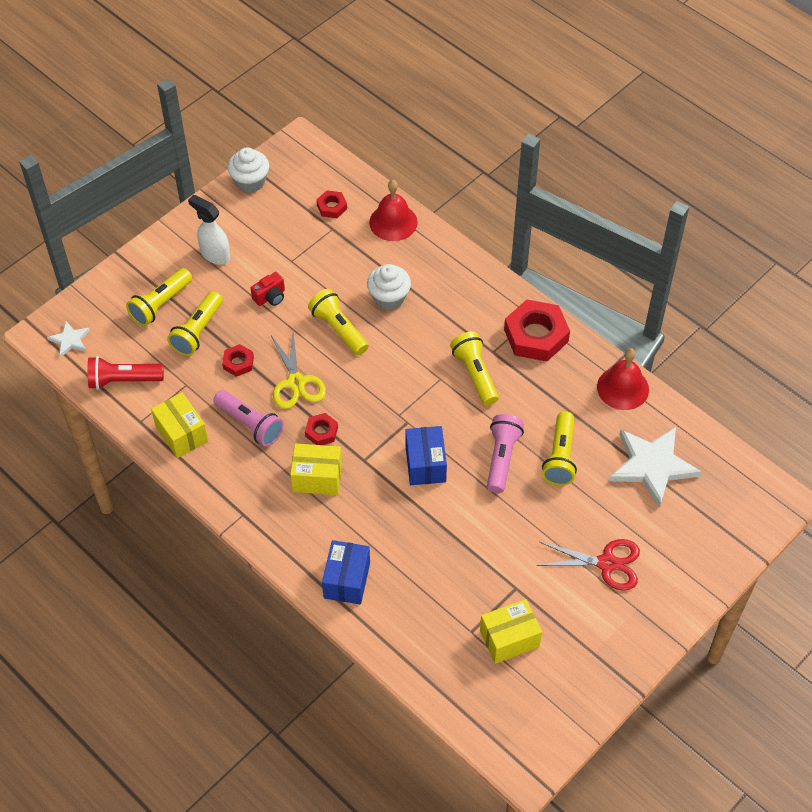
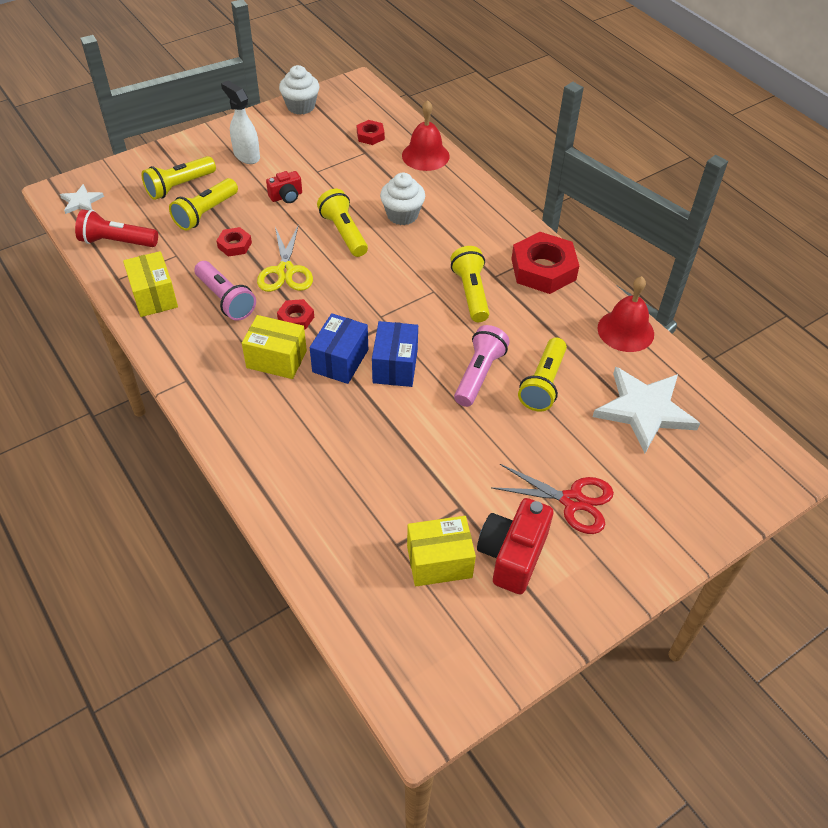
camera: 10 degrees right, 5 degrees down
(347, 580) = (274, 464): blue box -> blue box (340, 361)
(567, 621) = (512, 555): none -> red camera

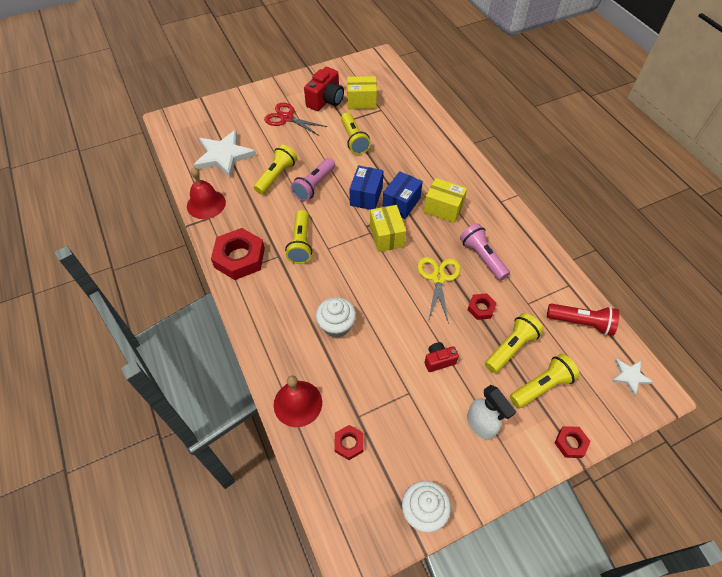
camera: 170 degrees left, 5 degrees up
(154, 296) = (536, 266): yellow box -> yellow box (386, 236)
(296, 318) = (430, 237): red nut -> red nut (570, 443)
(344, 233) = (389, 311): yellow flashlight -> yellow flashlight (354, 140)

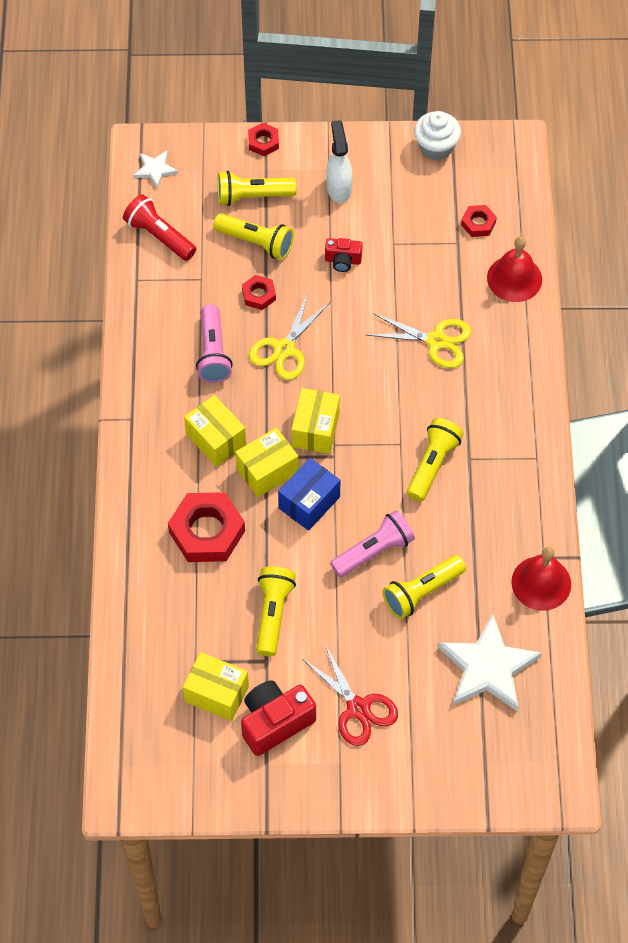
camera: 155 degrees left, 5 degrees up
(239, 258) = (520, 476): red nut -> red nut (207, 532)
(336, 326) = (436, 341): white cupcake -> yellow scissors
(401, 203) = (267, 471): blue box -> yellow box
(511, 348) = (256, 242): yellow flashlight -> yellow flashlight turned 135 degrees counterclockwise

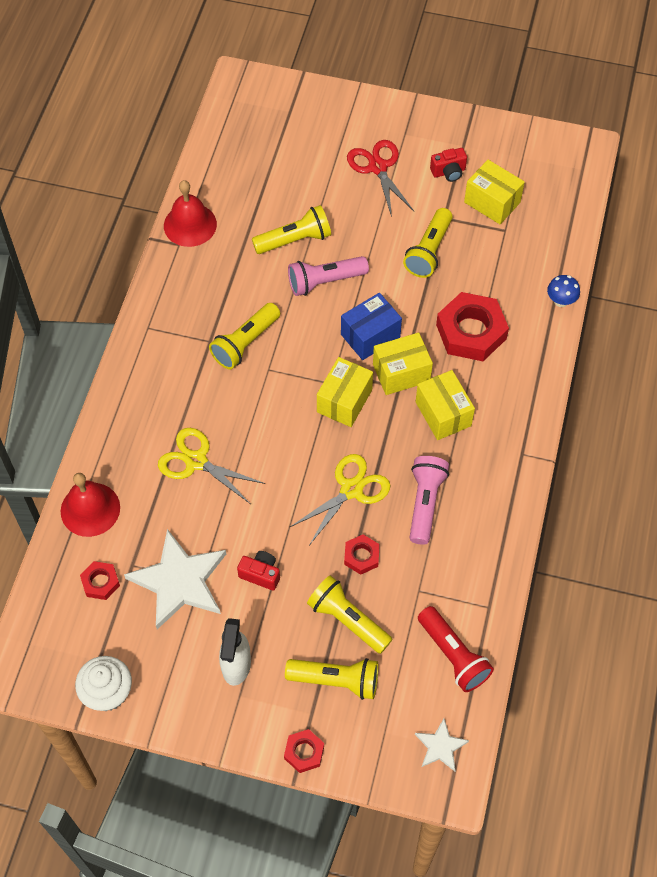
camera: 165 degrees left, 0 degrees up
(119, 589) = (560, 301): none -> blue mushroom
(275, 722) = (448, 172): red camera -> red camera, size x0.56
(488, 667) = (261, 173): white star -> white star (179, 581)

